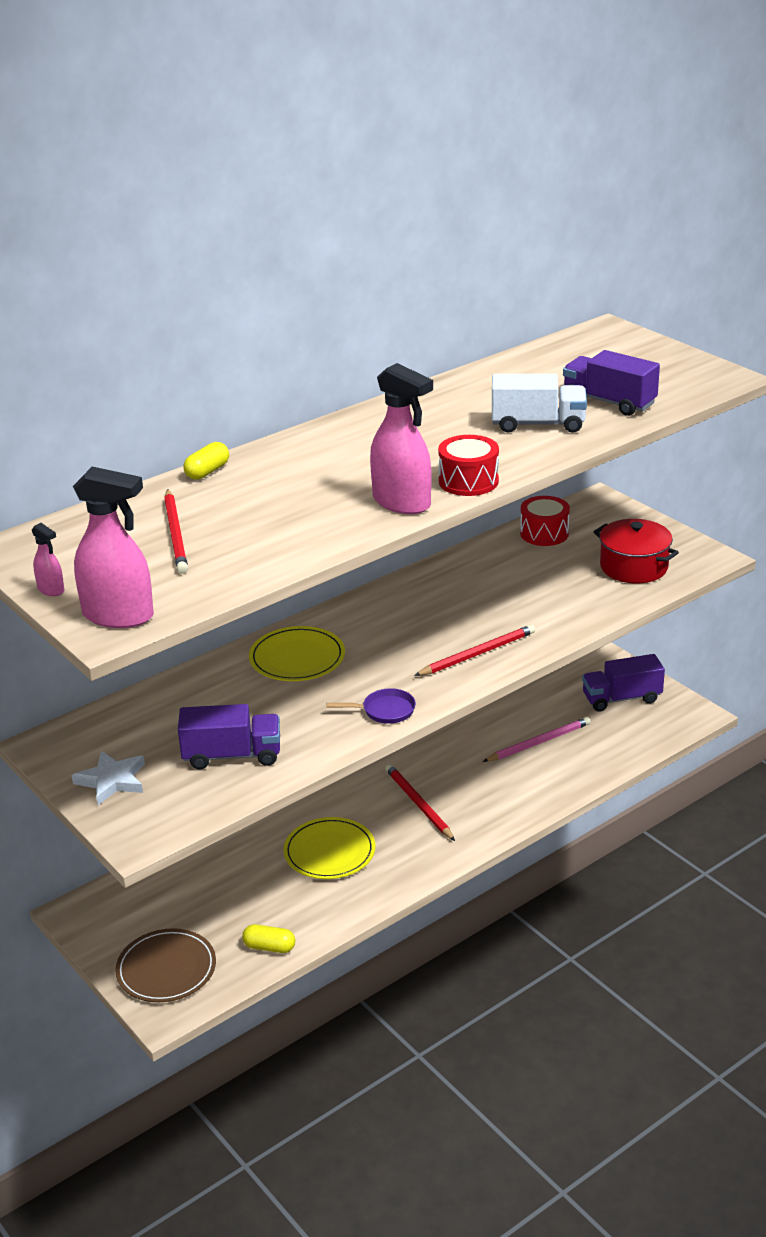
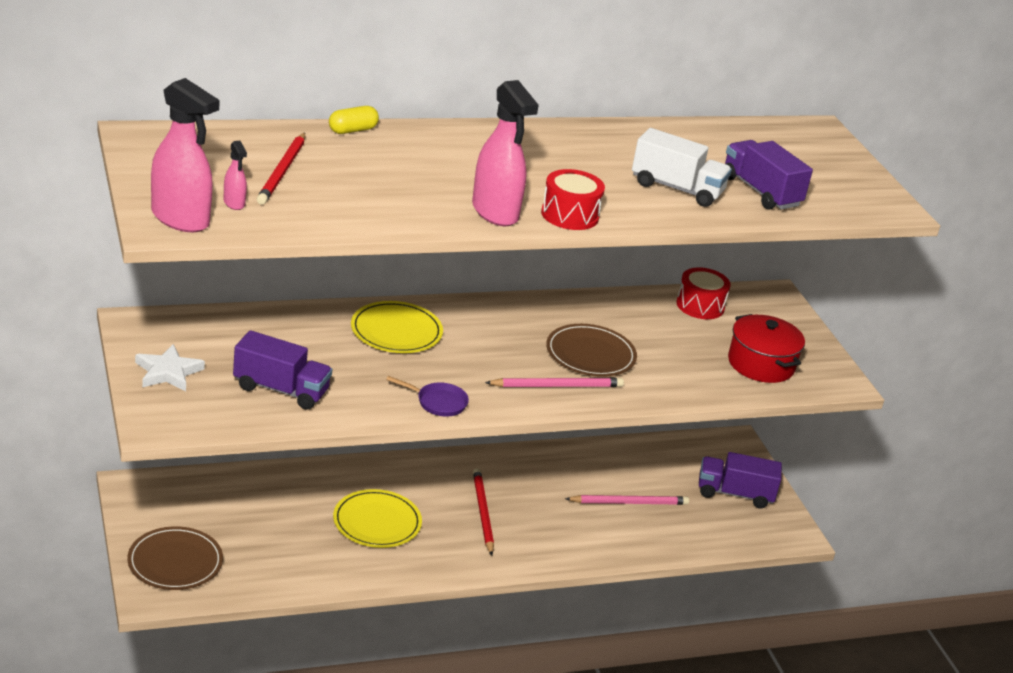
camera: 15 degrees right, 0 degrees up
(51, 590) = (145, 179): pink spray bottle -> pink spray bottle (234, 203)
(269, 947) = (272, 579): yellow capsule -> none
(477, 654) = (557, 386): red pencil -> pink pencil
(484, 613) = (590, 354): none -> brown plate

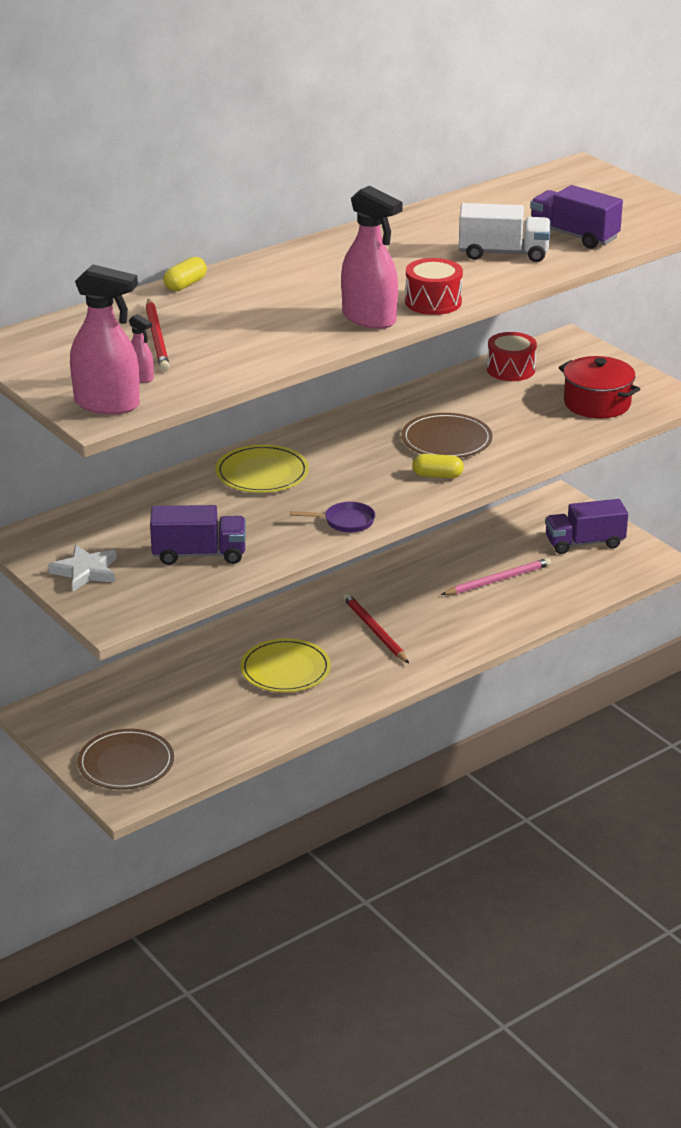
camera: 15 degrees left, 0 degrees up
(557, 386) = (437, 475): pink pencil -> yellow capsule

